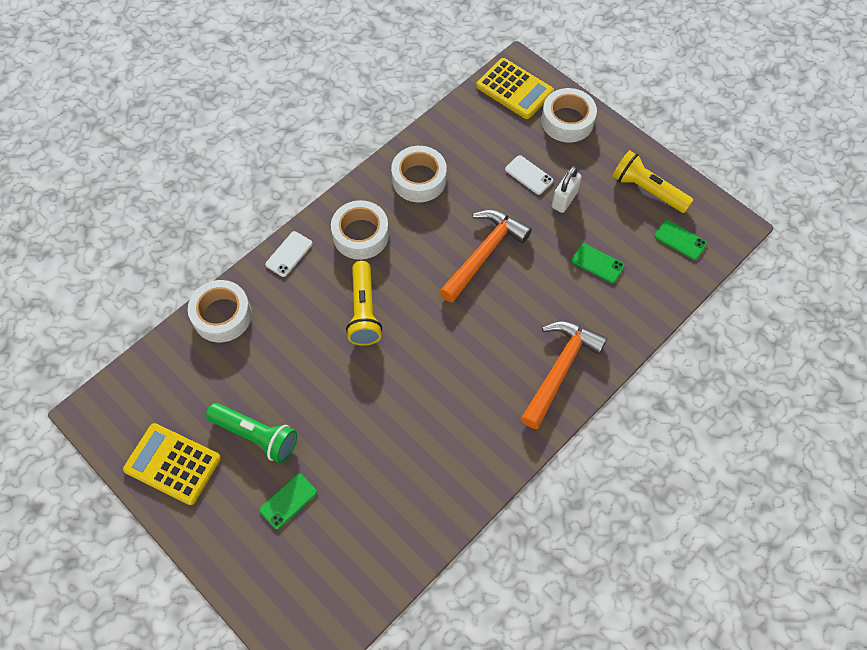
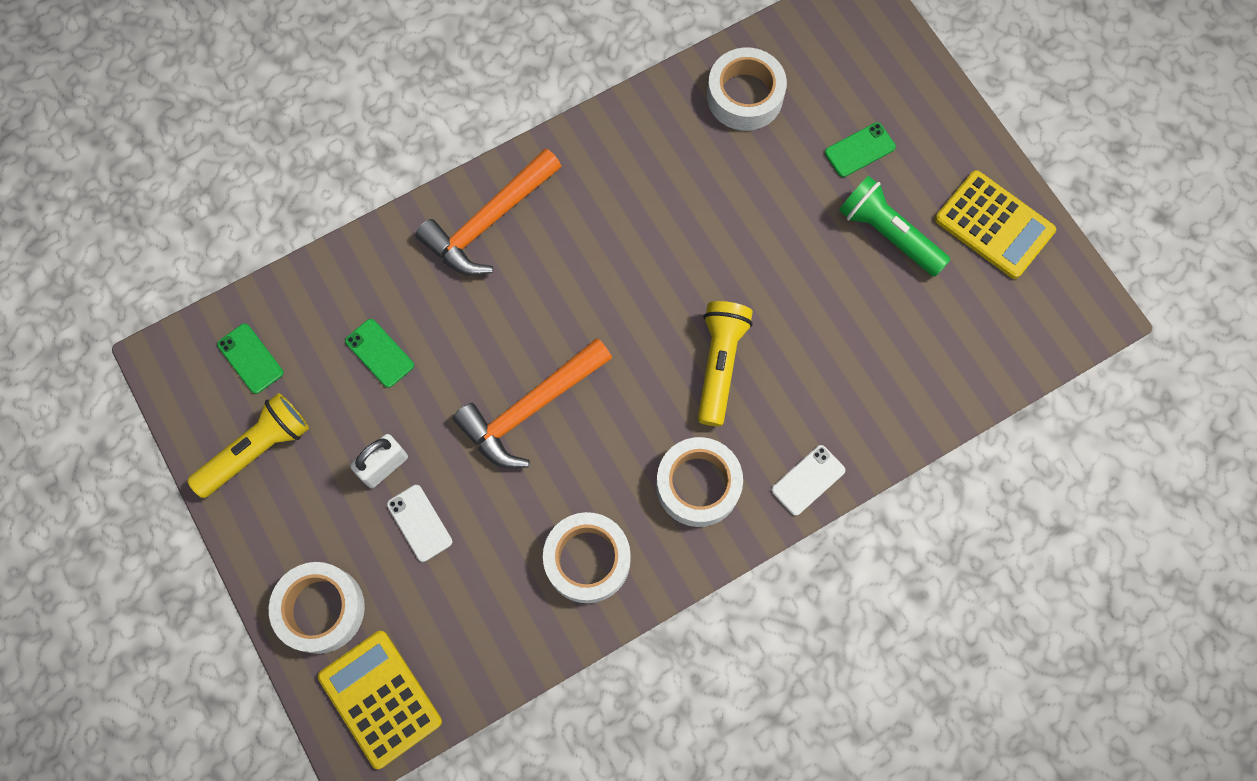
camera: 165 degrees left, 10 degrees up
(222, 315) = (914, 407): white tape -> white tape (745, 96)
(647, 190) = (256, 450): yellow flashlight -> yellow flashlight turned 90 degrees counterclockwise

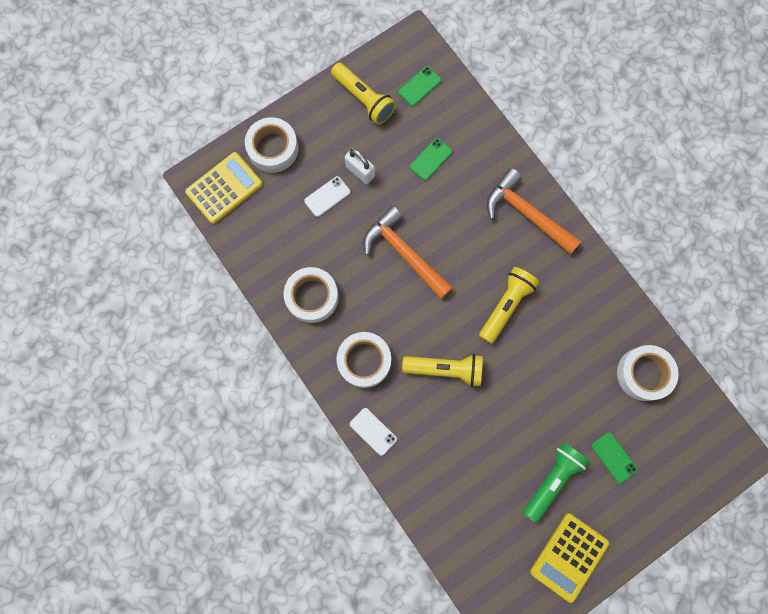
camera: 85 degrees right, 5 degrees up
(630, 267) = (506, 306): none -> yellow flashlight

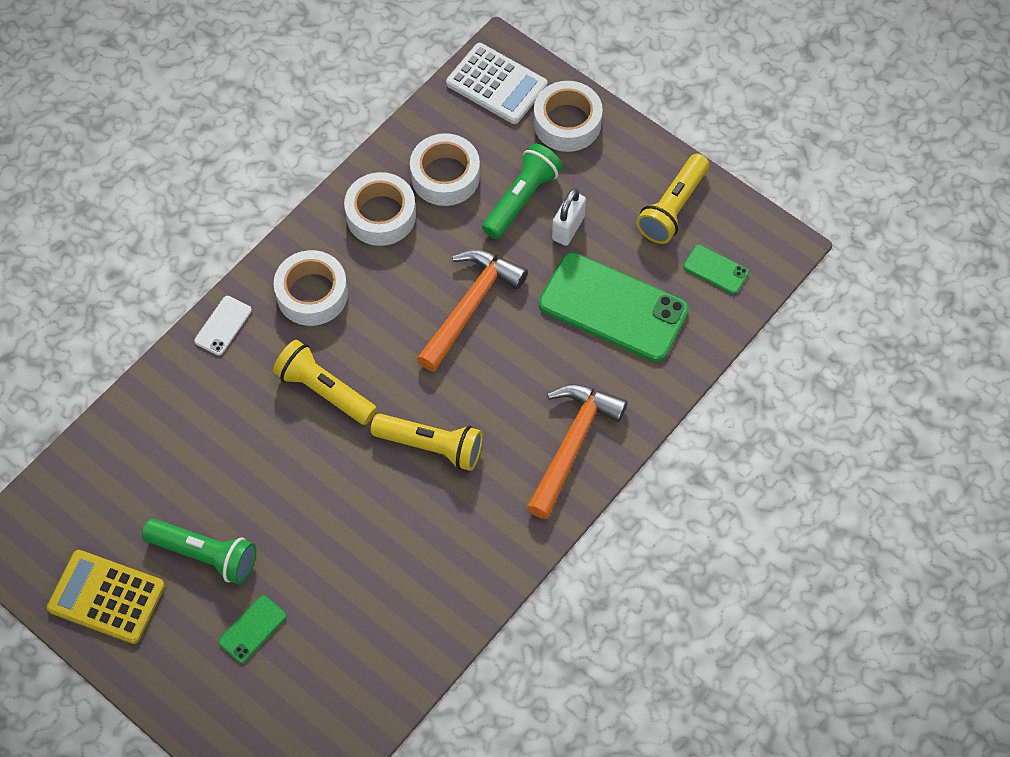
camera: 75 degrees right, 15 degrees down
(224, 188) = (496, 84): yellow calculator -> white calculator
(327, 196) = (521, 199): white phone -> green flashlight
(430, 159) = (613, 307): green phone -> green phone, size x2.27
(445, 369) = (324, 391): yellow flashlight -> yellow flashlight turned 135 degrees clockwise
(643, 374) = (380, 646): white tape -> white tape (445, 176)

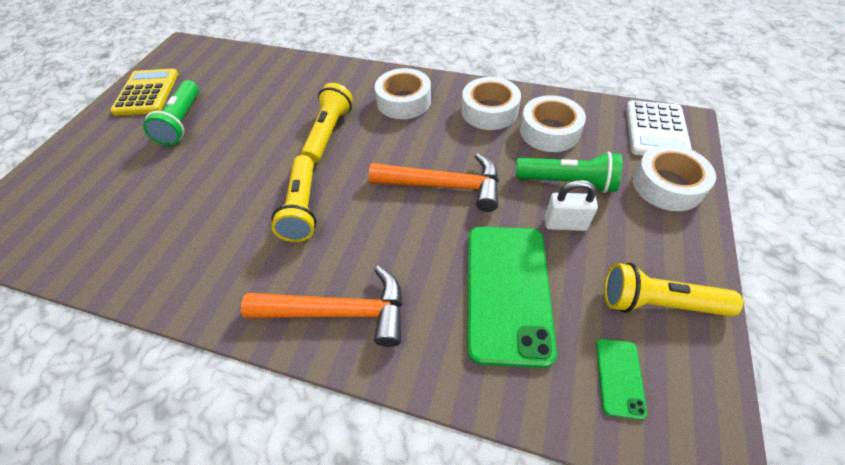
camera: 70 degrees right, 10 degrees down
(223, 325) = (358, 73): white phone -> none
(252, 629) = (124, 163): green phone -> none

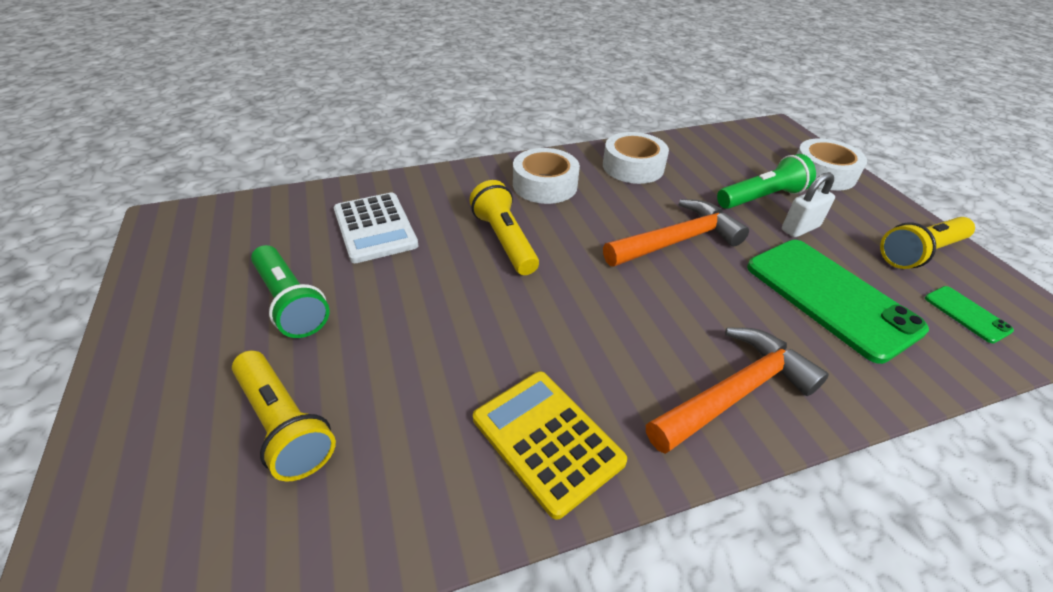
camera: 40 degrees left, 10 degrees down
(147, 93) = (181, 291): yellow calculator -> yellow calculator (547, 440)
(302, 207) = (572, 321): yellow flashlight -> yellow flashlight (284, 424)
(549, 131) = (700, 165): white tape -> none
(656, 130) = (769, 139): white calculator -> white calculator (375, 228)

